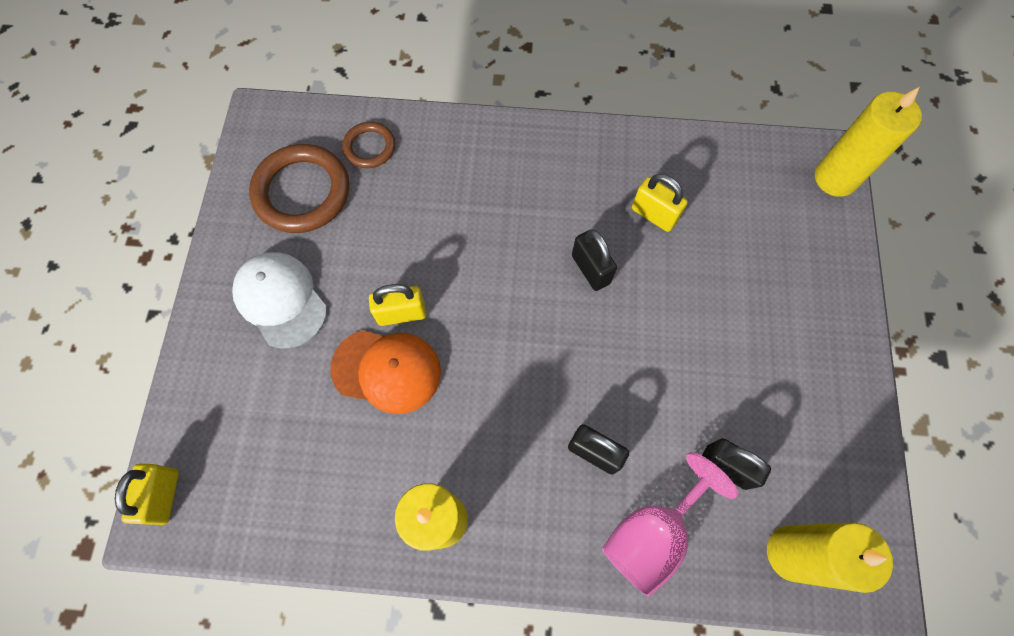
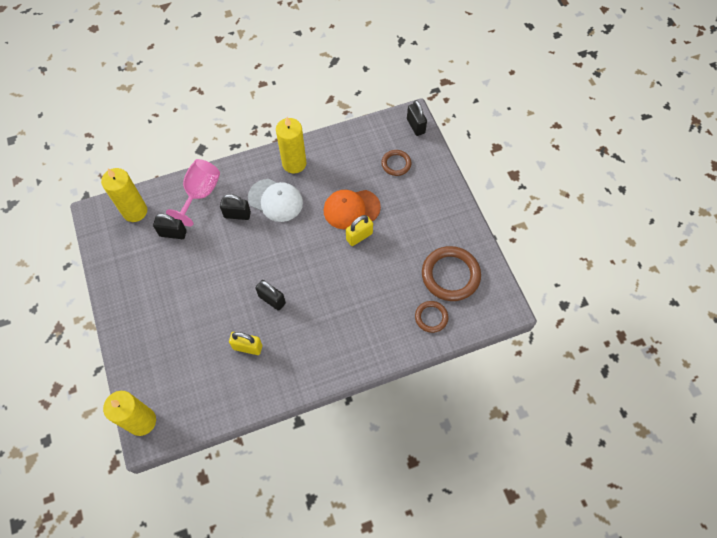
camera: 155 degrees right, 5 degrees down
(164, 496) = (415, 126): yellow padlock -> black padlock
(255, 426) = (396, 164): none -> brown ring
(280, 300) = (422, 218): white cap -> white cap (275, 200)

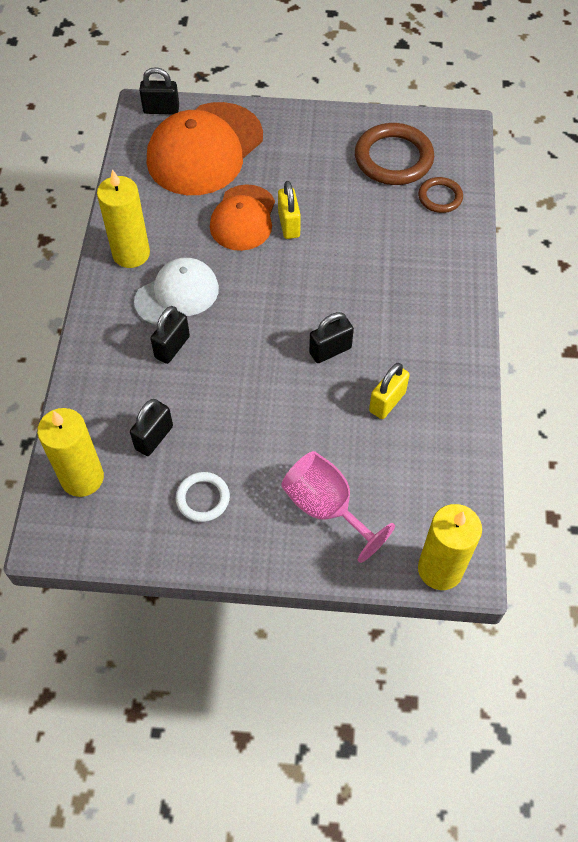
camera: 65 degrees left, 5 degrees down
(143, 275) = (203, 498): none -> white ring
(200, 194) = (107, 381): pink goblet -> pink goblet (326, 508)
(396, 164) = (205, 149): brown ring -> orange cap

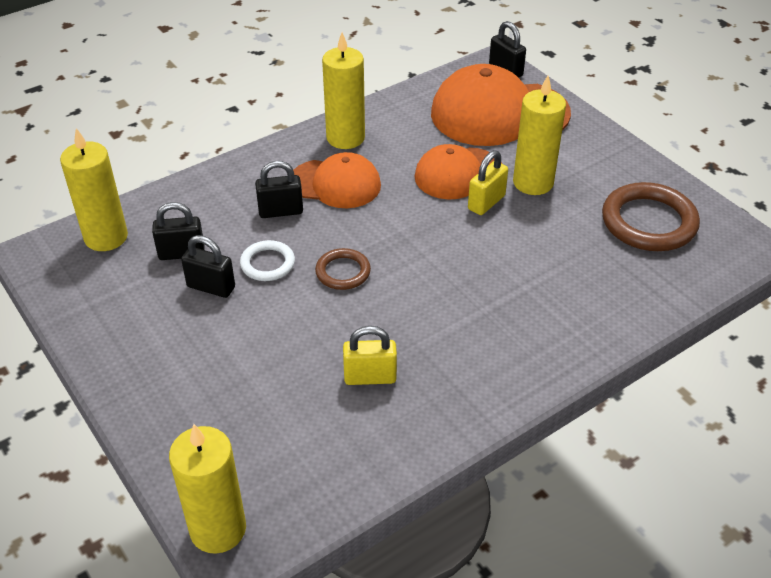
camera: 50 degrees right, 15 degrees down
(177, 294) = (335, 184): white cap -> orange cap
(203, 498) = (148, 316): white ring -> white ring (267, 264)
(296, 186) = (533, 183): none -> yellow candle
(326, 508) = (212, 402): pink goblet -> none
(330, 350) = (384, 306): black padlock -> black padlock (211, 287)
(440, 197) = (649, 278): brown ring -> brown ring (343, 272)

